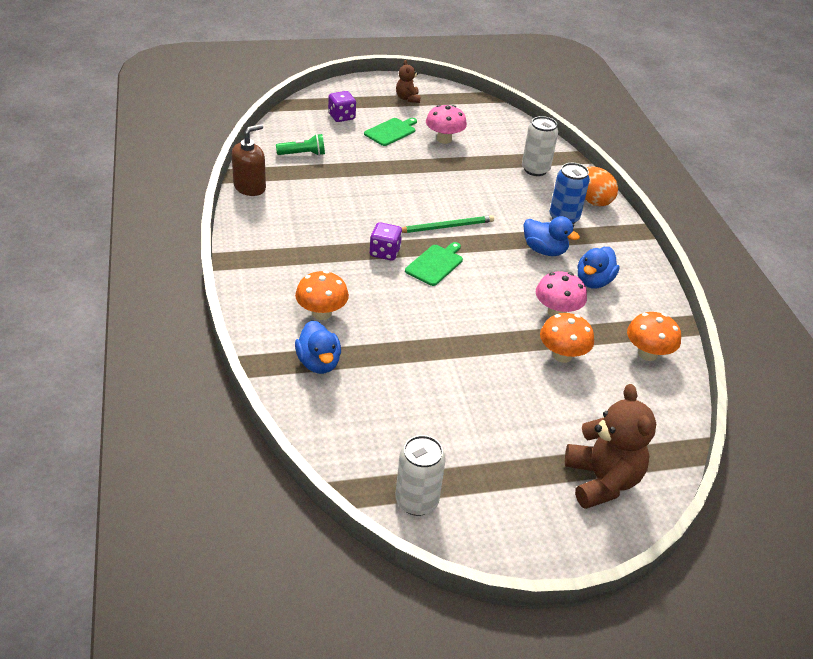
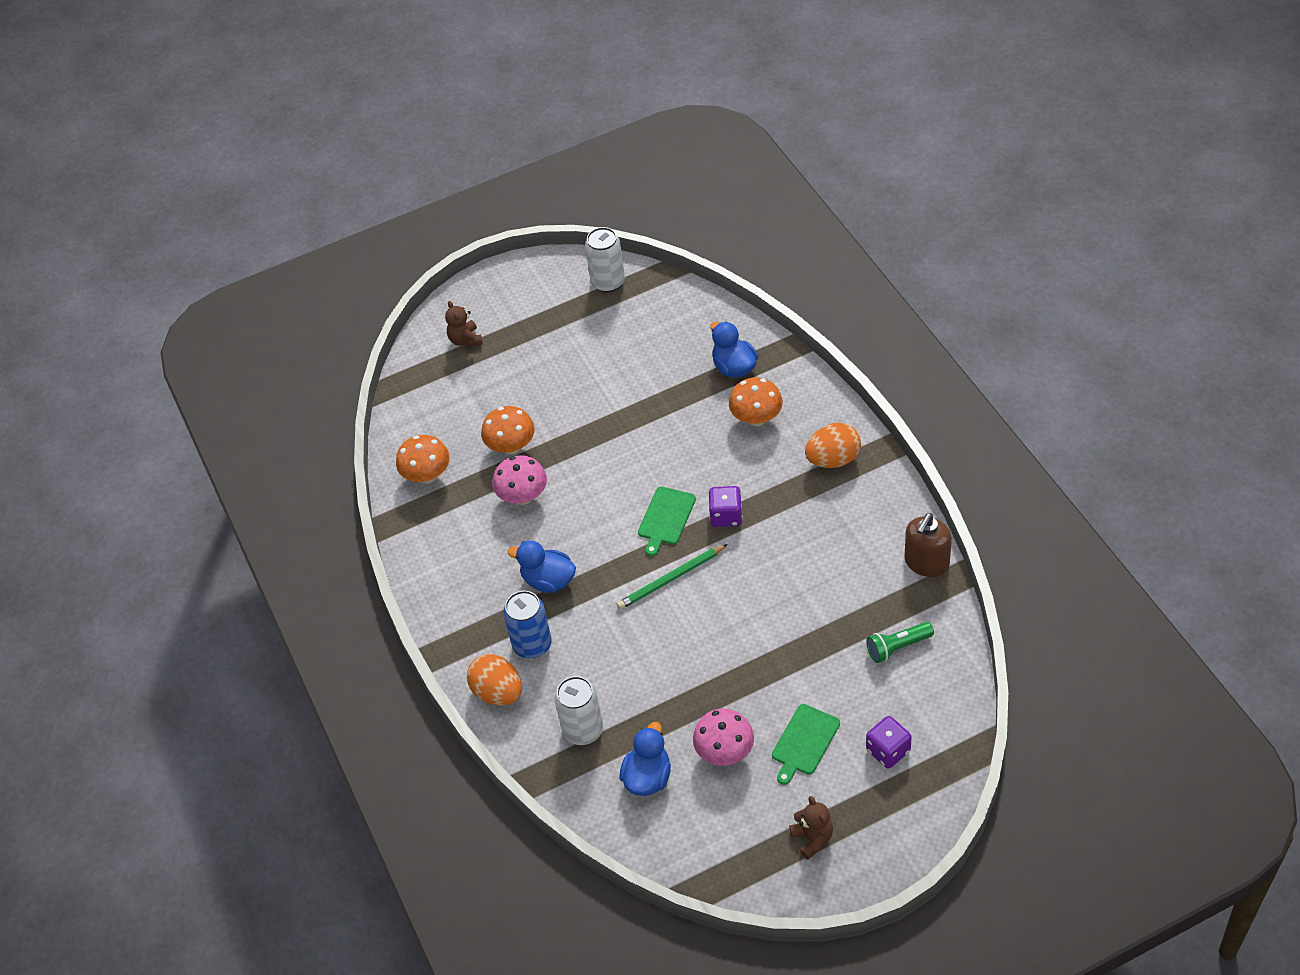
camera: 175 degrees right, 10 degrees up
(274, 265) = (833, 459): none -> orange egg
(593, 281) = (487, 552): blue duck -> blue duck (647, 777)
(601, 480) = (465, 340): brown teddy bear -> brown teddy bear, size x0.53

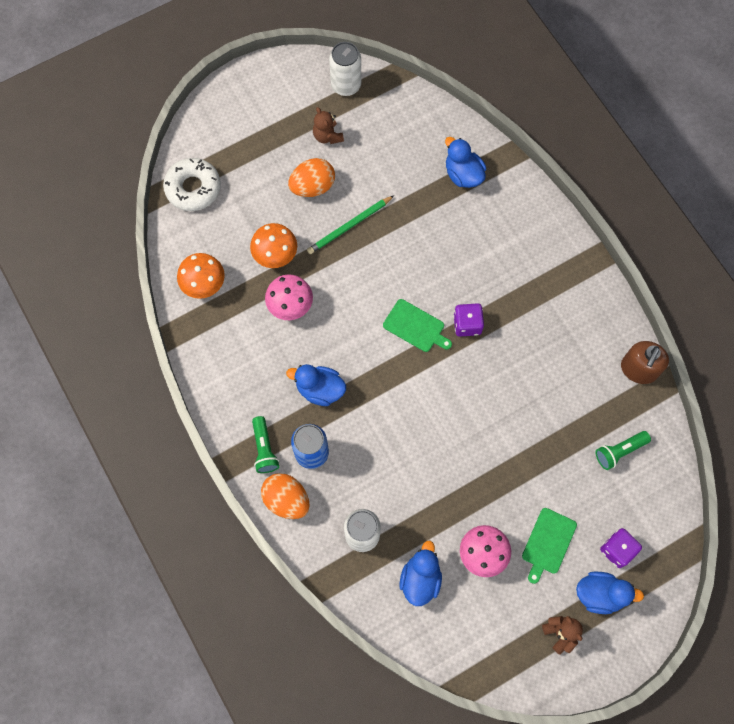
camera: 10 degrees left, 20 degrees up
(426, 382) = (193, 188): none -> white donut
(465, 340) = (224, 144): brown teddy bear -> brown teddy bear (327, 136)
(478, 640) = (264, 449): none -> green flashlight
(665, 518) = (415, 327): green cutting board -> green cutting board turned 75 degrees counterclockwise
(671, 579) = (425, 387): green pencil -> green pencil (349, 226)
(756, 418) = (486, 226): orange mushroom -> none
(833, 459) = (554, 268): orange egg -> orange egg (312, 186)
(864, 798) = (600, 594): none -> blue duck

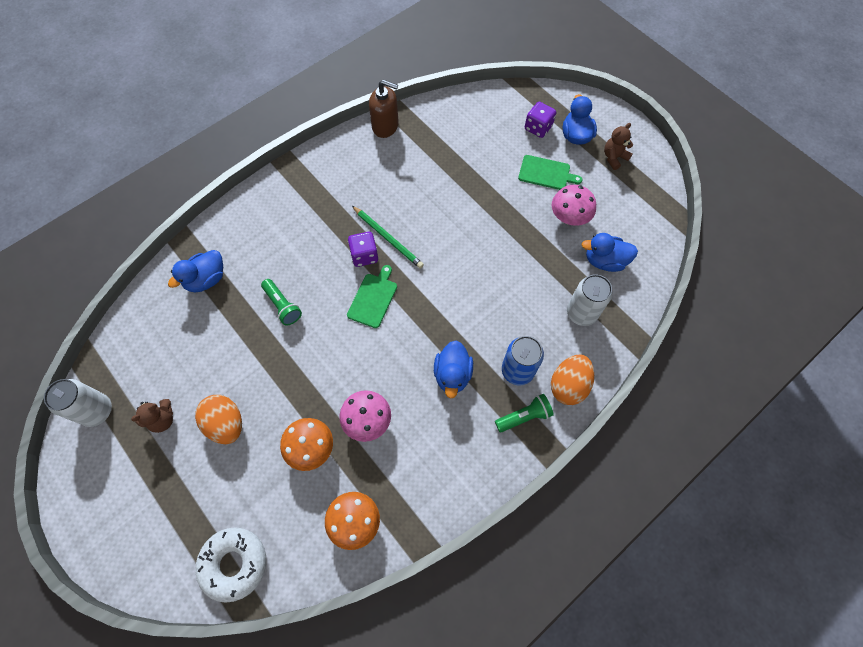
camera: 100 degrees left, 5 degrees down
(349, 226) = (271, 377): green pencil -> green pencil (388, 238)
(619, 451) = (458, 133): green flashlight -> green flashlight (282, 306)

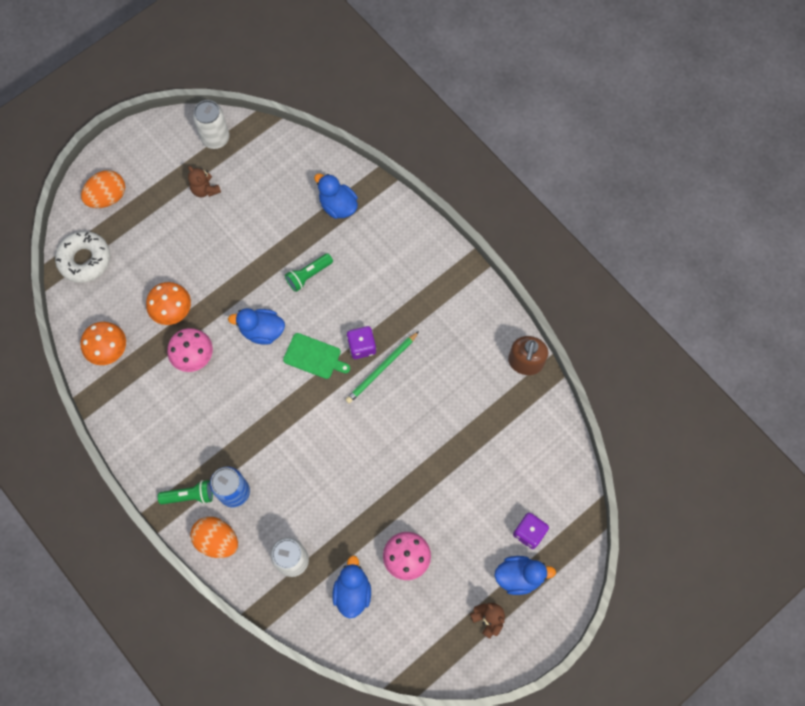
camera: 90 degrees right, 5 degrees up
(226, 424) = (198, 240): orange egg -> orange egg (108, 197)
(452, 374) = (233, 431): blue duck -> blue duck (262, 331)
(524, 416) = (189, 495): green flashlight -> green flashlight turned 75 degrees counterclockwise
(546, 173) = (465, 537): green cutting board -> none

